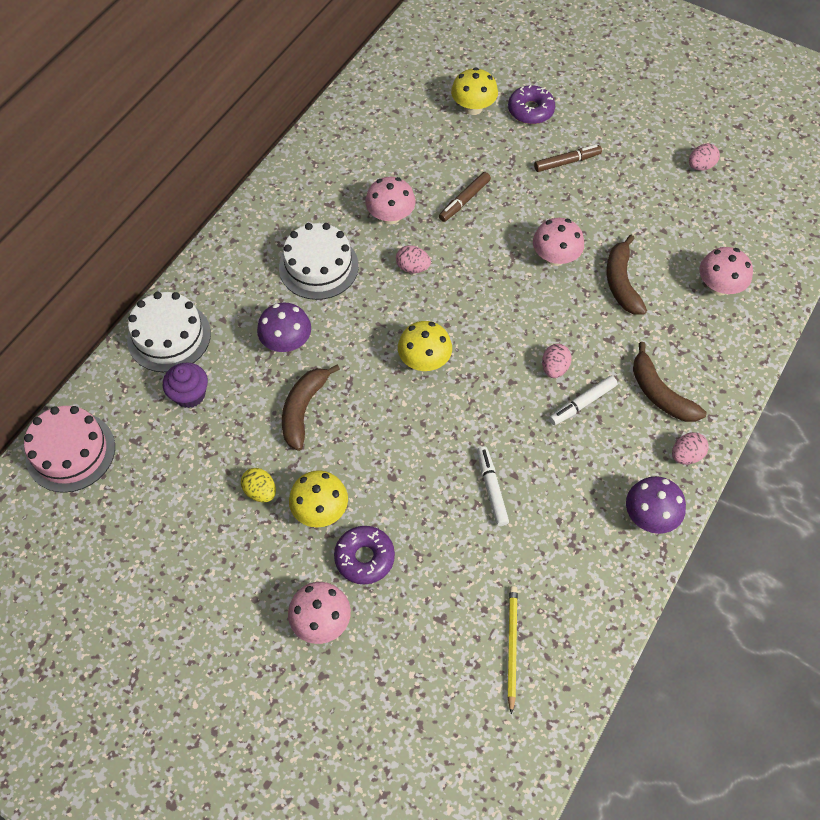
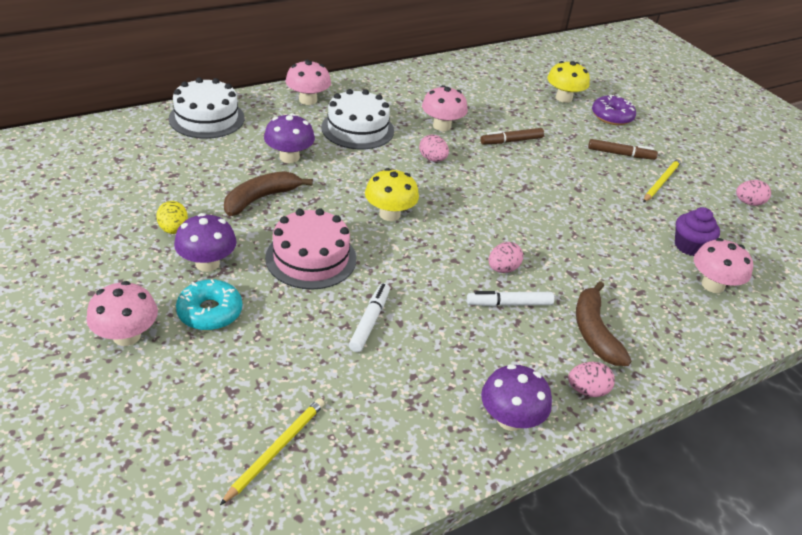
camera: 25 degrees right, 20 degrees down
(70, 452) = (66, 144): pink cake -> pink cake (311, 258)
(189, 394) = (185, 153): purple cupcake -> purple cupcake (689, 246)
(320, 510) = (207, 263): yellow mushroom -> purple mushroom
(364, 558) = (210, 312): purple donut -> turquoise donut
(555, 257) = (563, 202): pink mushroom -> pink mushroom (308, 100)
(619, 180) = (661, 182): none -> yellow pencil
(621, 282) = (614, 242): brown banana -> none

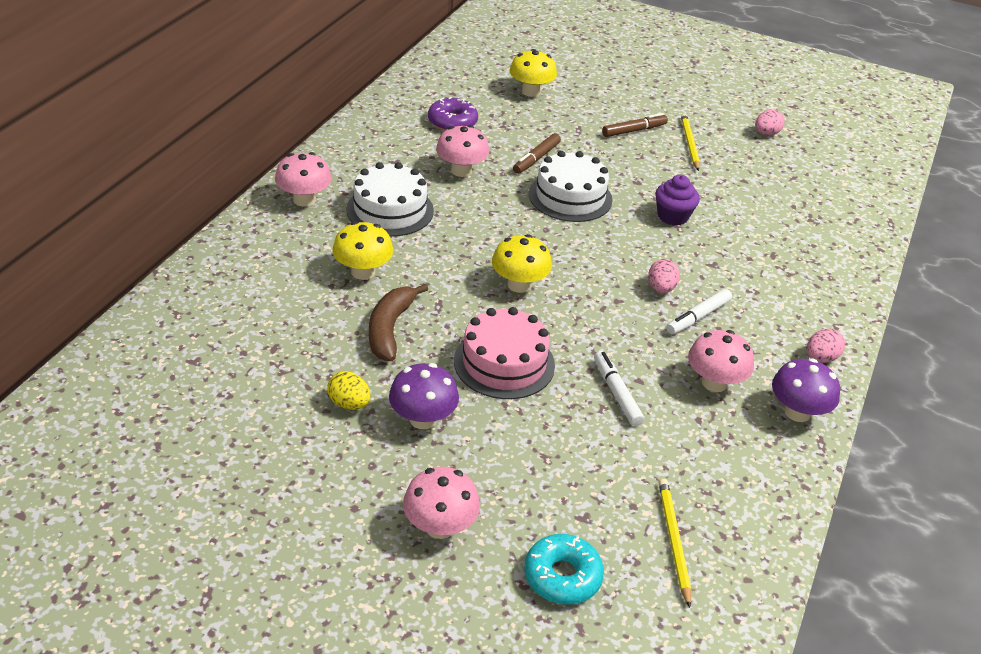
camera: 35 degrees left, 0 degrees up
(207, 118) = (227, 269): white cake -> white cake (570, 197)
(210, 312) = (482, 462): turquoise donut -> turquoise donut (562, 576)
(289, 157) = (363, 272): purple mushroom -> yellow mushroom
(432, 159) = (492, 210): pink egg -> none
(594, 332) = (778, 307): brown banana -> none
(612, 116) = (589, 94): purple donut -> purple donut (452, 122)
(689, 246) = (765, 195): purple cupcake -> purple cupcake (673, 216)
(712, 285) = (812, 222): pink mushroom -> pink mushroom (714, 382)

